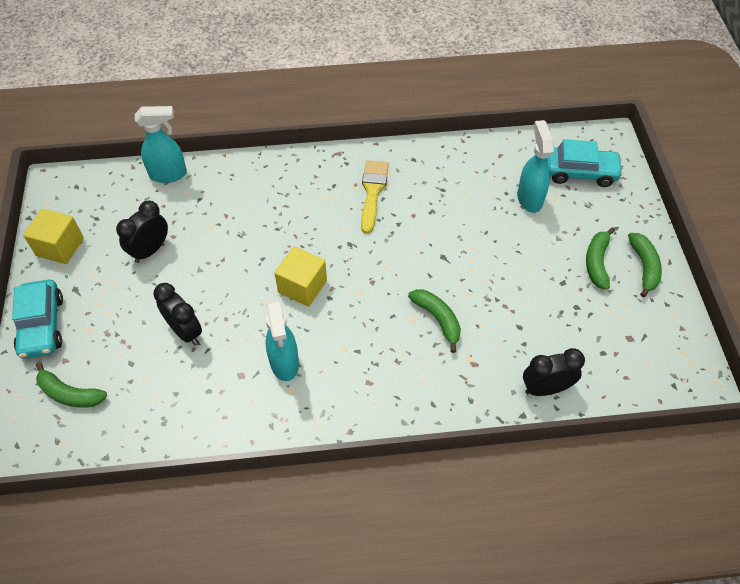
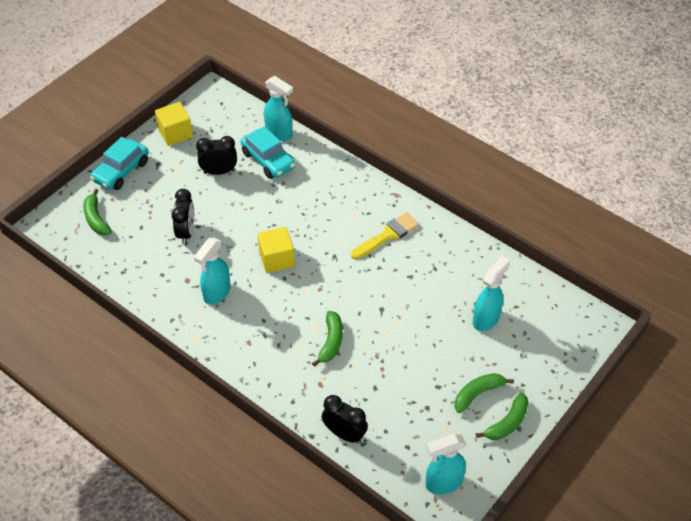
camera: 45 degrees right, 5 degrees down
(580, 172) = (546, 330): turquoise car -> turquoise car (268, 160)
(663, 357) = (443, 483): none -> turquoise spray bottle

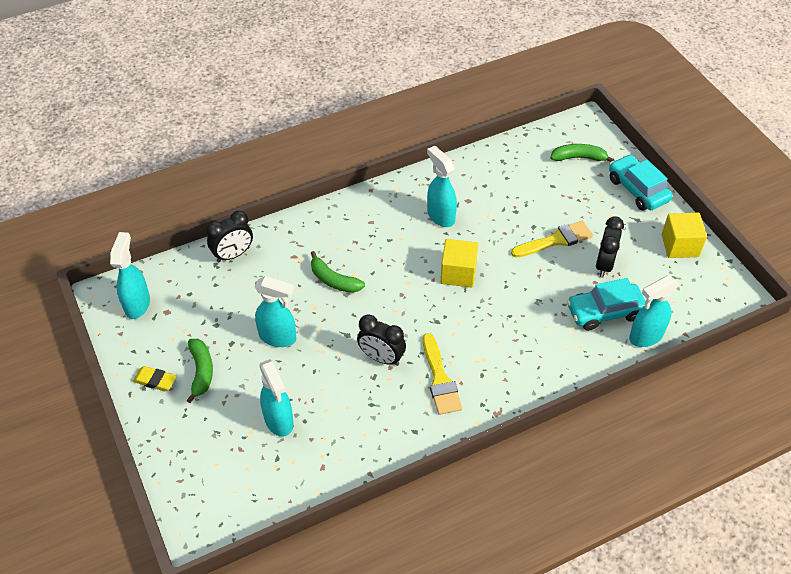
camera: 115 degrees right, 0 degrees up
(186, 232) = (529, 216): black clock -> black clock (381, 358)
(207, 207) = (555, 240): none -> yellow brush
(412, 355) = (278, 337): none -> turquoise spray bottle
(507, 423) = (155, 381): green banana -> yellow eraser

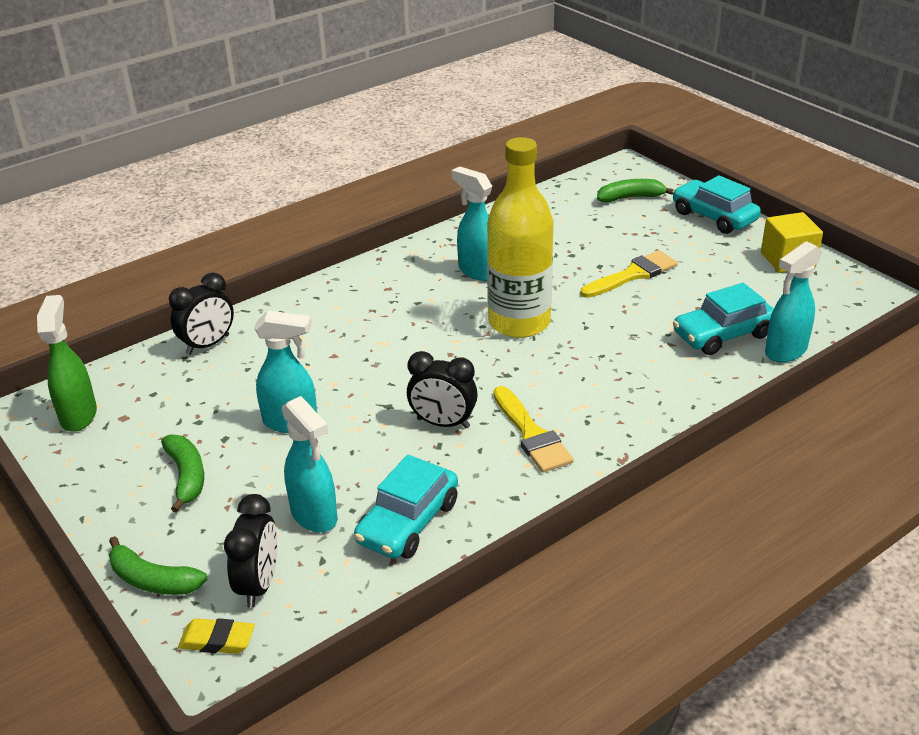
camera: 10 degrees left, 15 degrees down
(137, 304) = (79, 415): turquoise spray bottle -> green spray bottle
(155, 381) = (118, 497): yellow eraser -> yellow eraser (217, 640)
(334, 280) = (354, 352): green banana -> green banana (153, 580)
(339, 438) = (408, 522): none -> turquoise car
(458, 273) = (519, 322): yellow cube -> yellow bottle
(604, 264) = (703, 289): black clock -> black clock (259, 584)

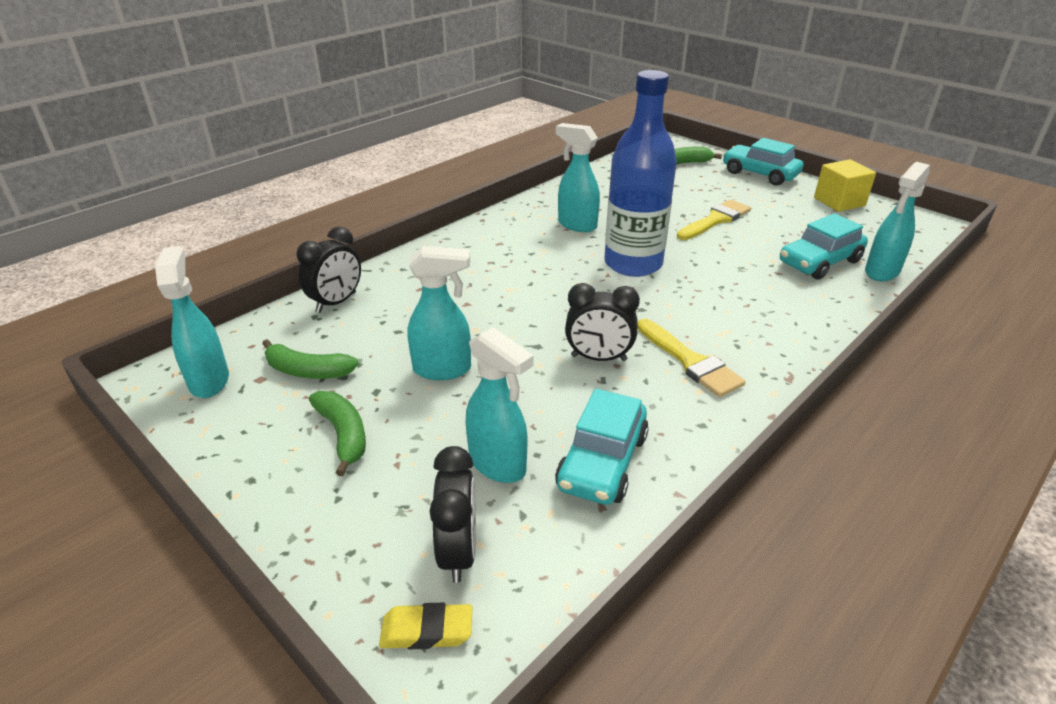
camera: 10 degrees left, 0 degrees up
(79, 415) = (209, 380): green spray bottle -> turquoise spray bottle
(153, 580) = (329, 560): green banana -> green banana (308, 371)
(519, 322) = (633, 264): yellow bottle -> blue bottle

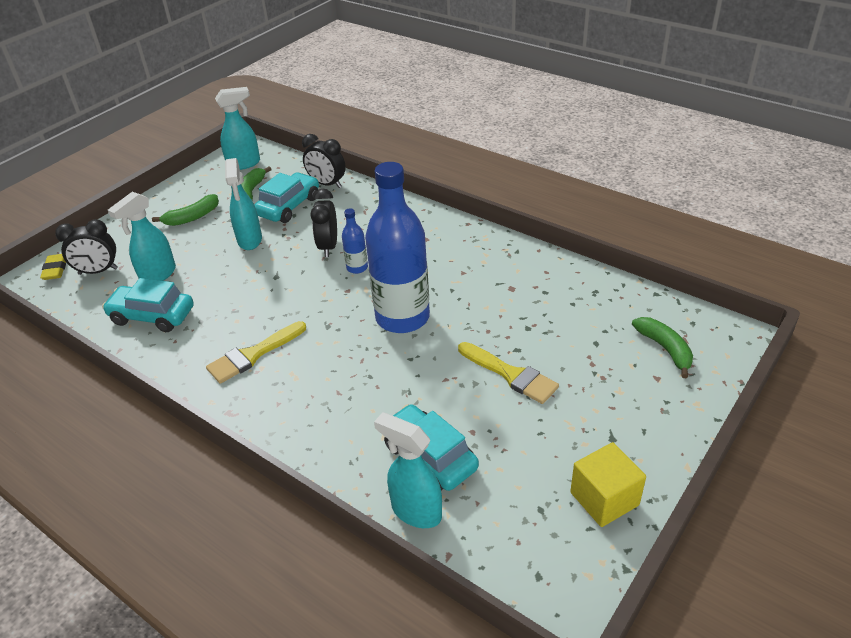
camera: 85 degrees right, 5 degrees up
(538, 286) = (357, 268): none -> blue bottle
(576, 225) = (472, 277): turquoise spray bottle -> none
(598, 358) = (259, 307): black clock -> black clock (328, 247)
(759, 174) = (665, 421): turquoise car -> turquoise car (289, 206)

